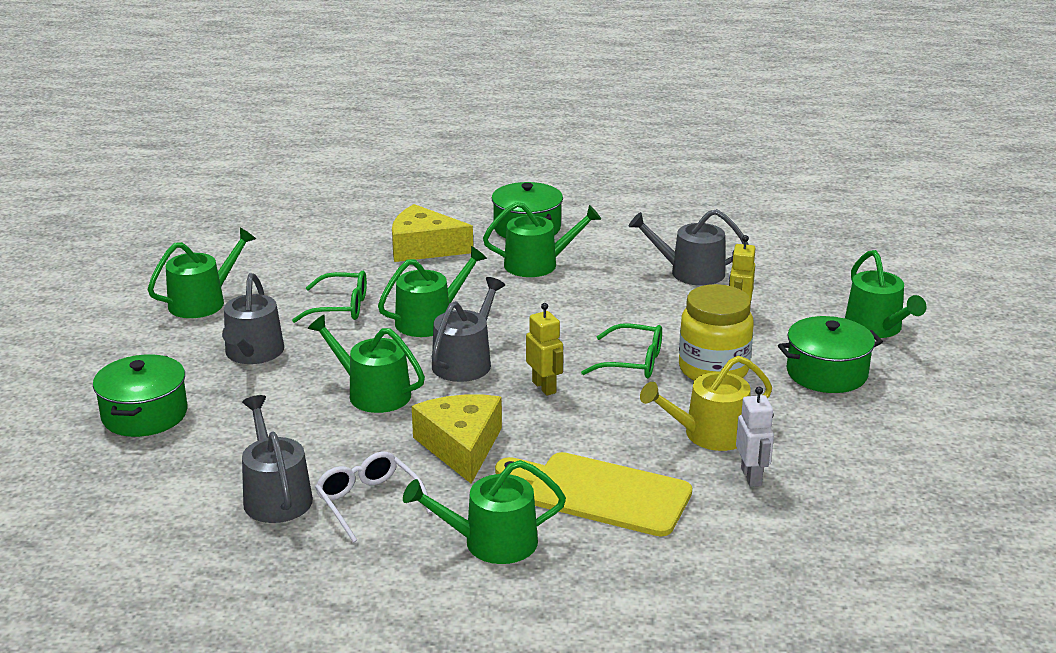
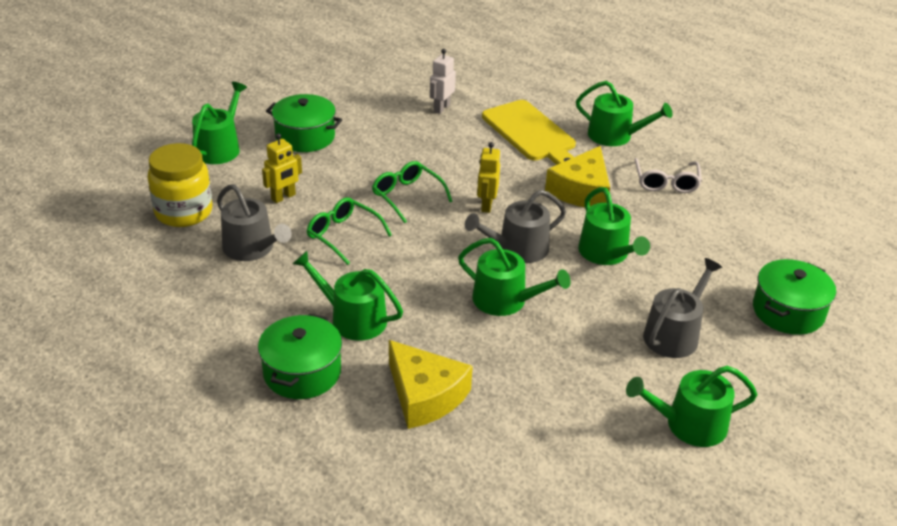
camera: 145 degrees left, 10 degrees up
(275, 496) = (721, 209): grey watering can -> none
(340, 307) = (566, 352): green glasses -> green glasses (343, 235)
(430, 320) = (505, 300): green watering can -> green watering can turned 150 degrees counterclockwise
(709, 434) = (429, 135): yellow watering can -> none
(713, 370) = (366, 168): yellow jar -> yellow jar (184, 212)

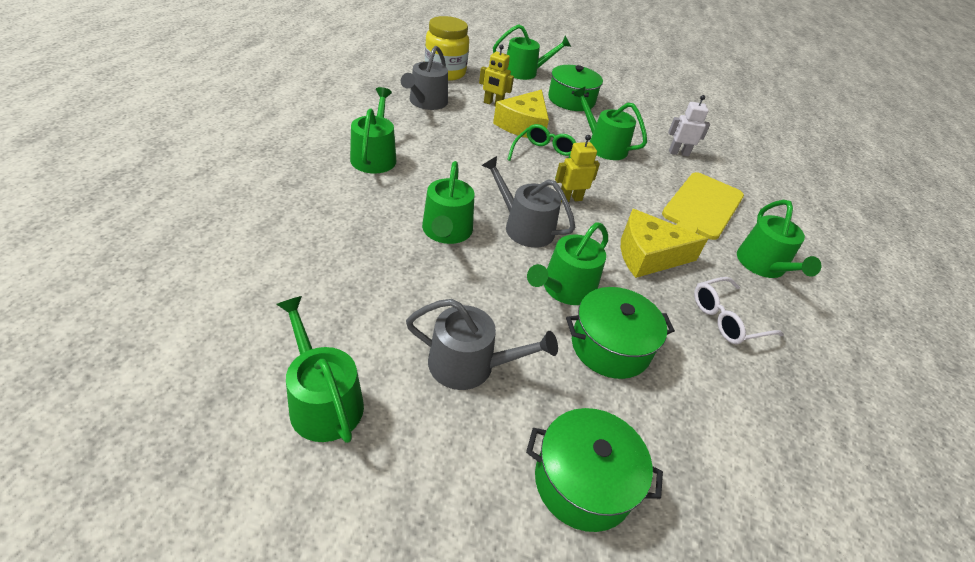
camera: 60 degrees right, 5 degrees up
(302, 372) = (303, 145): green pot -> green pot (610, 346)
(343, 235) = (470, 135): green glasses -> none
(407, 150) = (603, 146): none -> green watering can
(425, 395) = (299, 207): yellow cheese -> yellow cheese (524, 125)

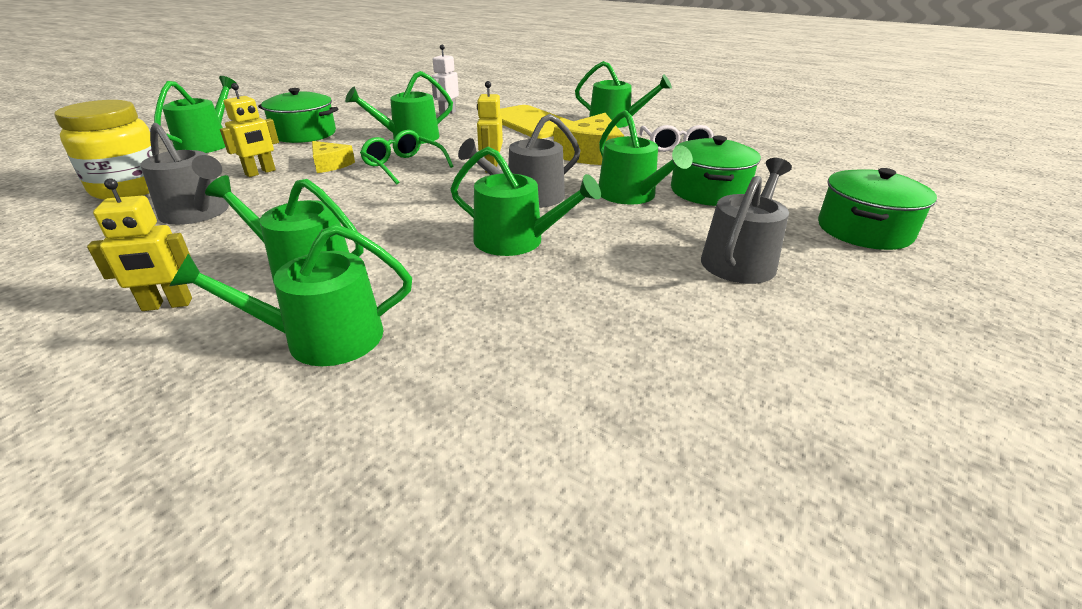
camera: 65 degrees left, 10 degrees down
(323, 401) = (816, 364): green watering can -> green watering can (322, 338)
(329, 127) = (167, 305): none -> yellow robot
(524, 125) = (330, 164): yellow cheese -> yellow cheese, size x0.57

